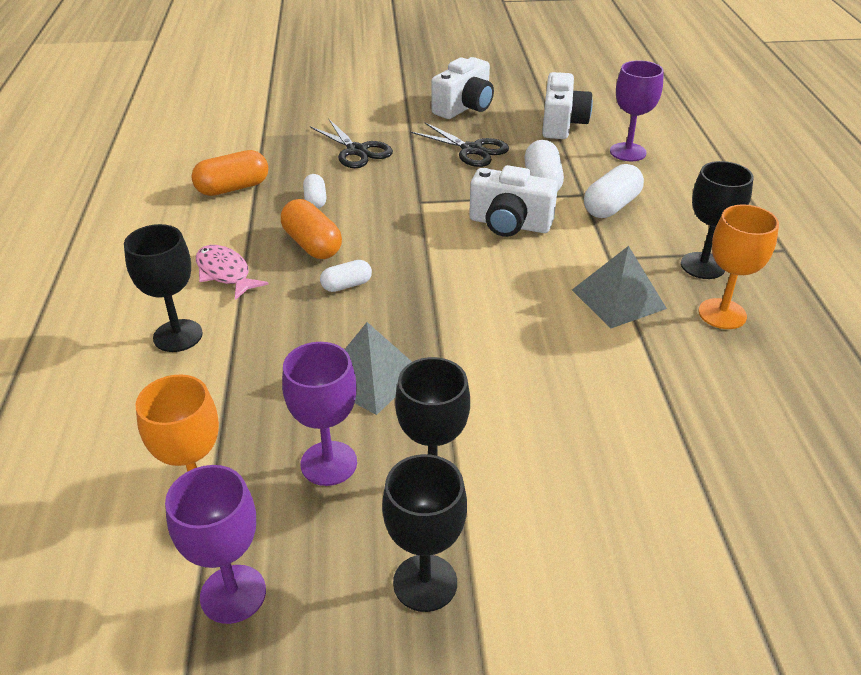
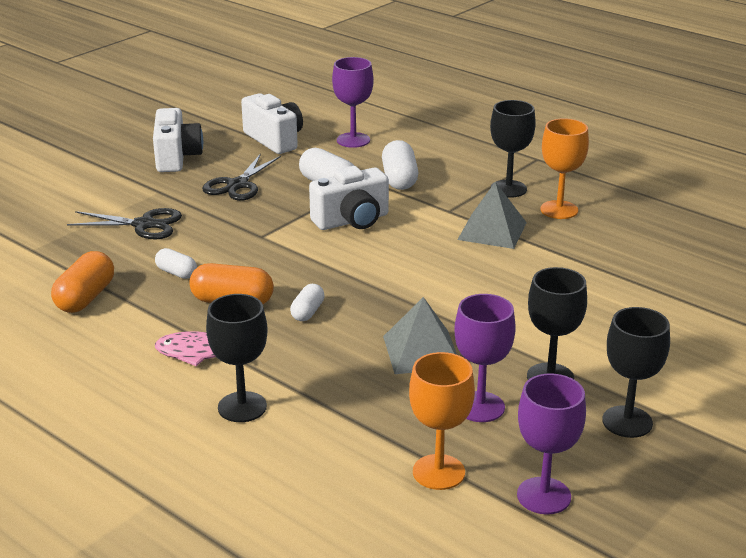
camera: 45 degrees left, 10 degrees down
(472, 150) = (238, 185): black scissors -> black scissors turned 120 degrees clockwise

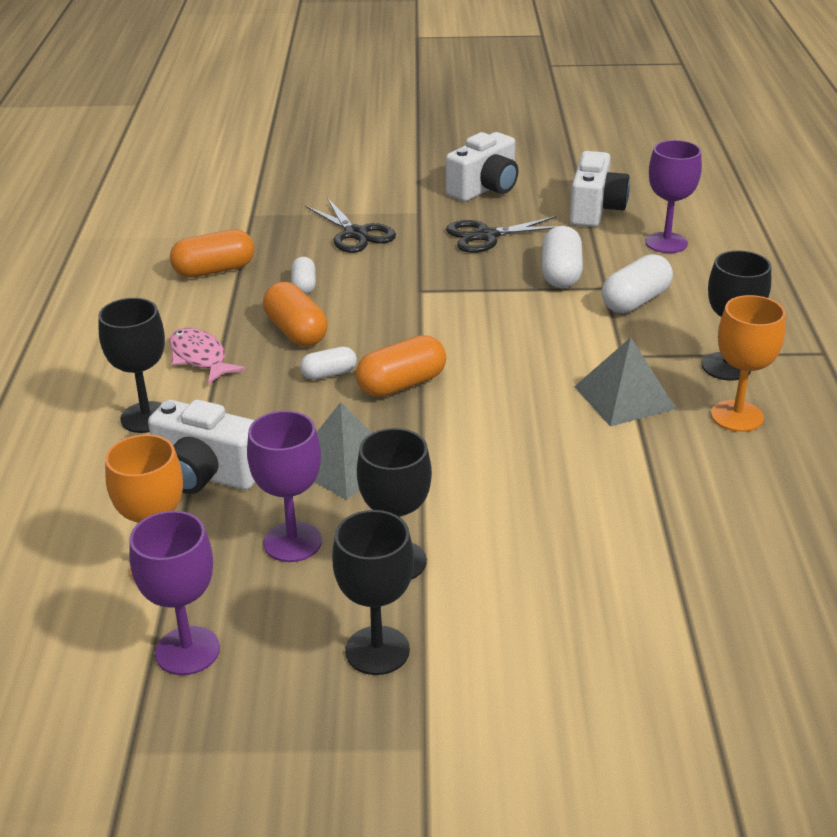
camera: 50 degrees right, 5 degrees up
(352, 221) = (516, 317): white camera -> white camera (206, 474)
(363, 292) = (401, 384): none -> orange capsule

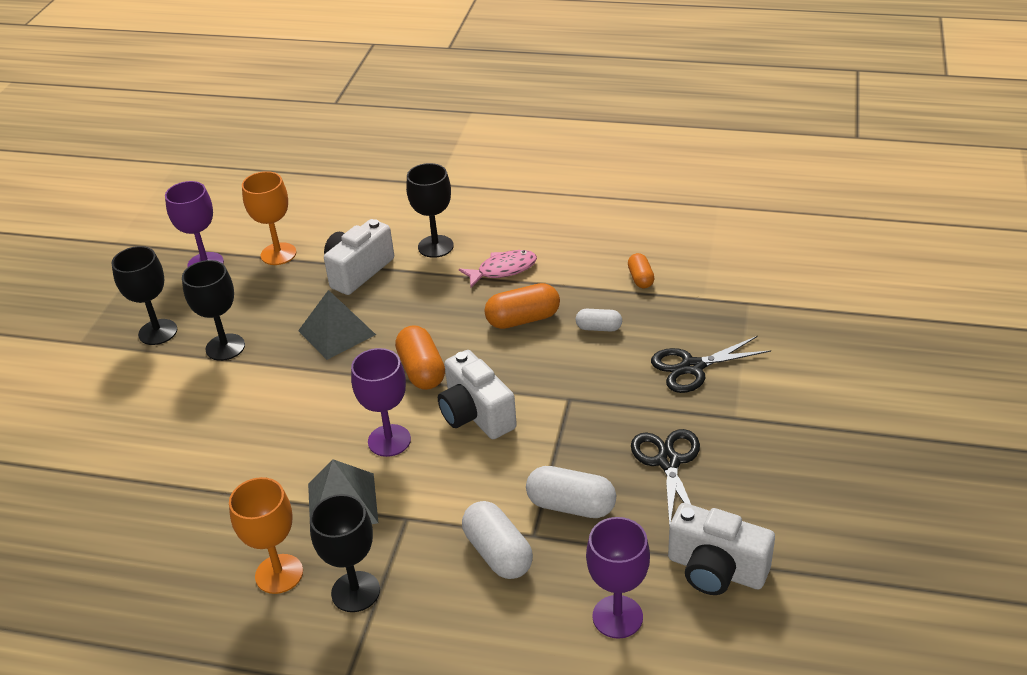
camera: 105 degrees right, 5 degrees up
(214, 270) = (640, 278): orange capsule -> orange capsule, size x0.60
(292, 542) = (270, 305): purple goblet -> purple goblet (389, 440)
(329, 374) = (453, 333): white capsule -> none
(485, 189) = (787, 479): white camera -> white camera (476, 414)

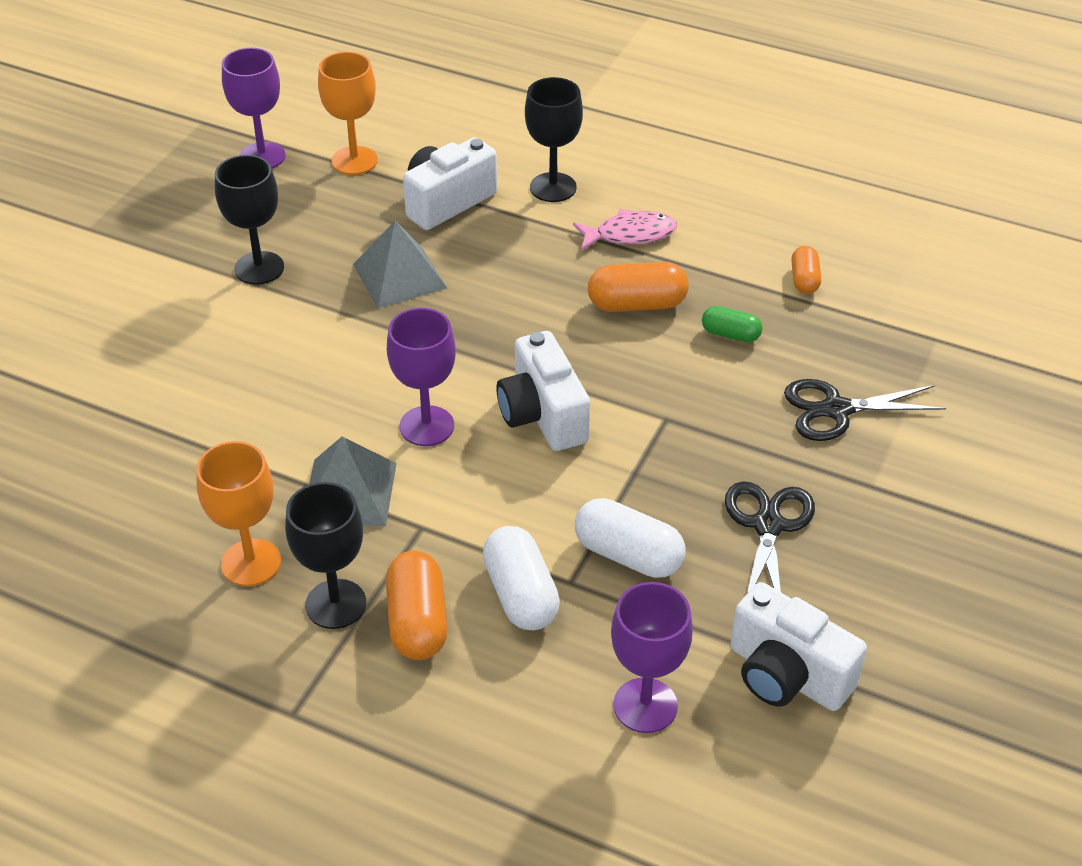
camera: 10 degrees right, 5 degrees up
(158, 332) = (183, 233): black goblet -> none
(421, 370) = (491, 345): orange capsule -> orange capsule (418, 621)
(598, 328) = (730, 334): white capsule -> green capsule

